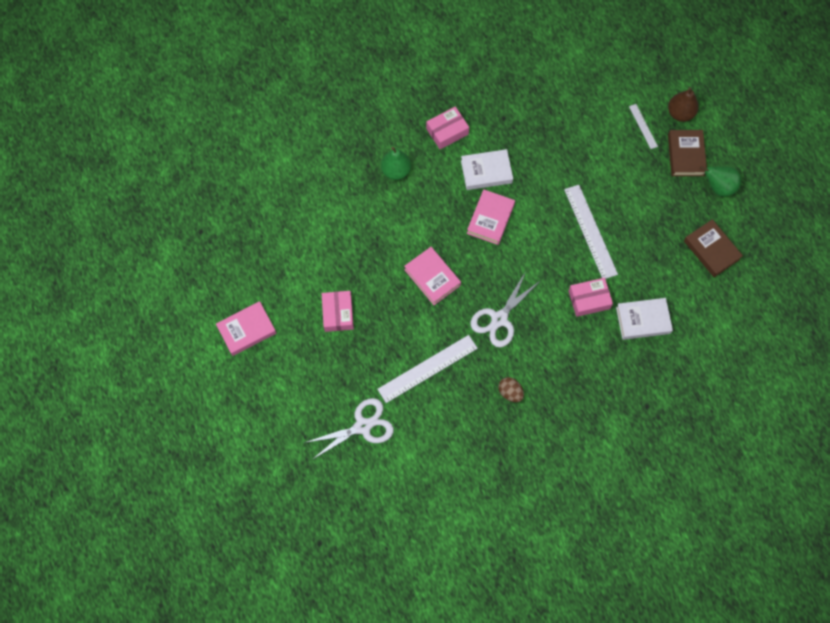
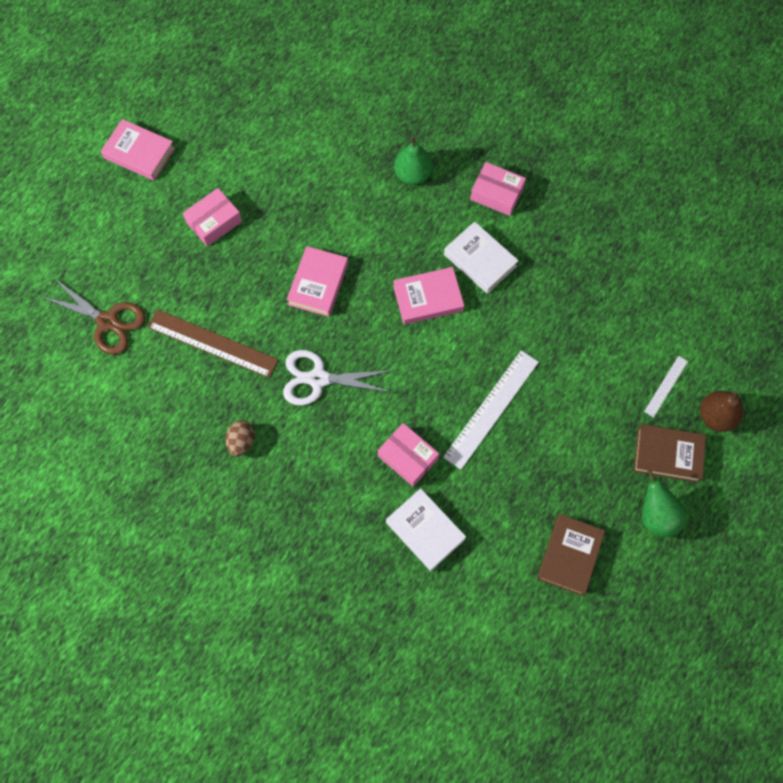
camera: 55 degrees right, 0 degrees up
(363, 426) = (107, 321): white scissors -> brown scissors
(427, 368) = (212, 343): white ruler -> brown ruler
(686, 155) = (667, 455): brown book -> brown book turned 45 degrees clockwise

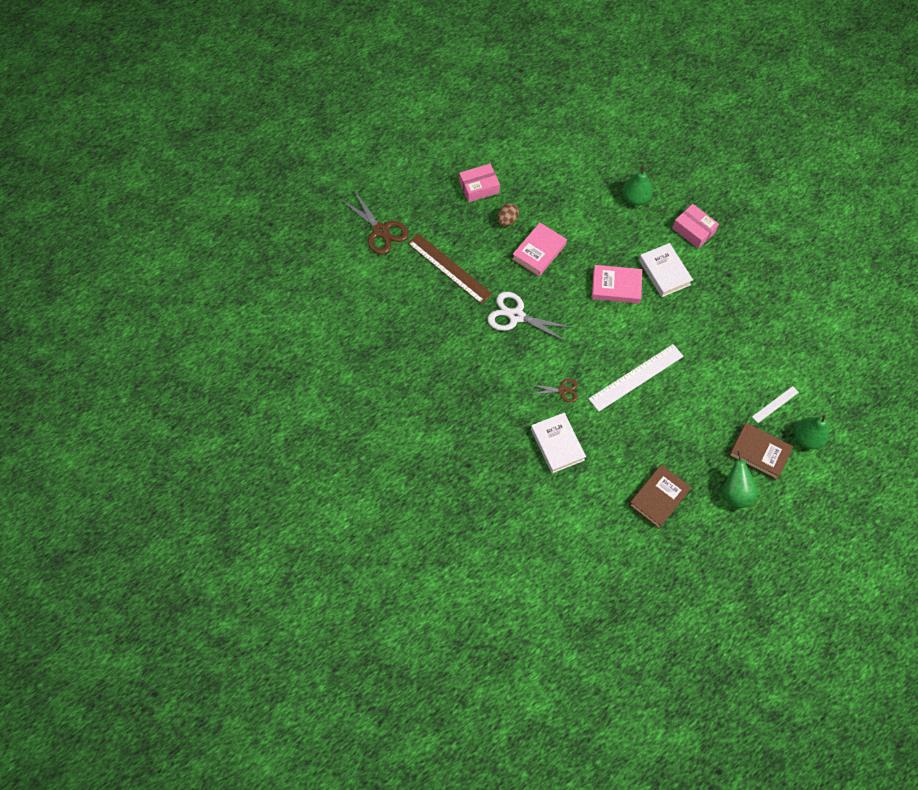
camera: 20 degrees right, 5 degrees down
(139, 153) = (442, 125): pink book -> none
(241, 442) = (446, 341): brown egg -> brown egg (507, 220)
(408, 457) = (562, 390): pink box -> brown scissors
(716, 416) = (806, 438): brown pear -> green pear

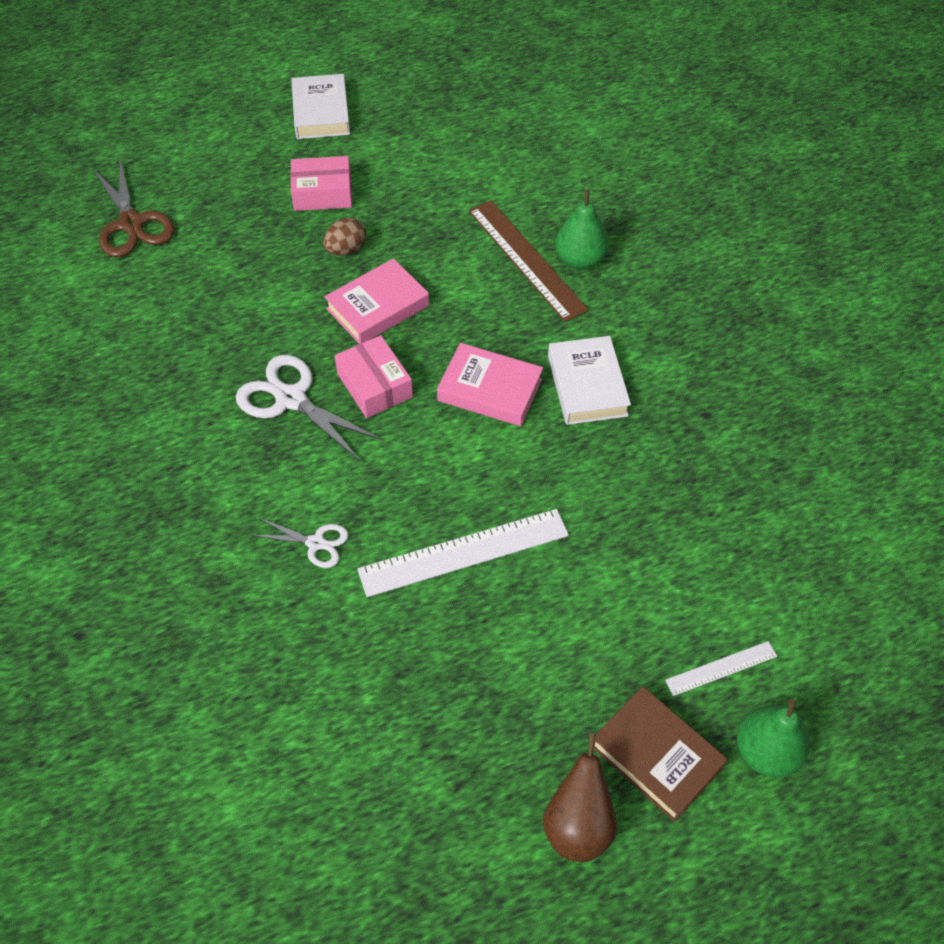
camera: 15 degrees right, 10 degrees down
(449, 268) = (213, 300): brown ruler -> brown ruler (526, 259)
(557, 444) = (262, 639): white book -> white book (321, 112)
(562, 390) = (316, 543): brown scissors -> white scissors
(658, 498) = (416, 795): brown book -> none
(693, 230) = (666, 329): pink box -> pink box (375, 385)
(734, 492) = (578, 825): green pear -> brown pear

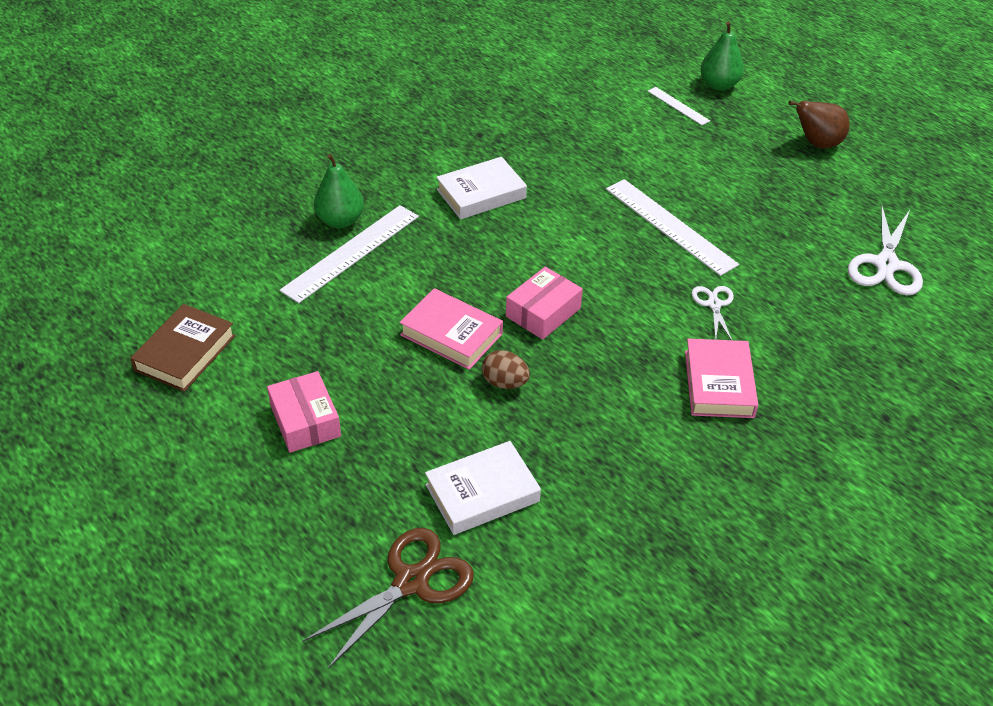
camera: 110 degrees left, 10 degrees down
(291, 399) = (586, 362): white scissors -> white scissors (886, 265)
(321, 112) = (163, 465): white book -> white book (482, 493)
(346, 250) = (384, 378): brown egg -> brown egg (504, 382)
(490, 390) = (512, 244): pink book -> pink book (719, 384)
(526, 259) = (351, 252): brown ruler -> white ruler
(656, 756) = (753, 122): brown book -> brown book (185, 353)

